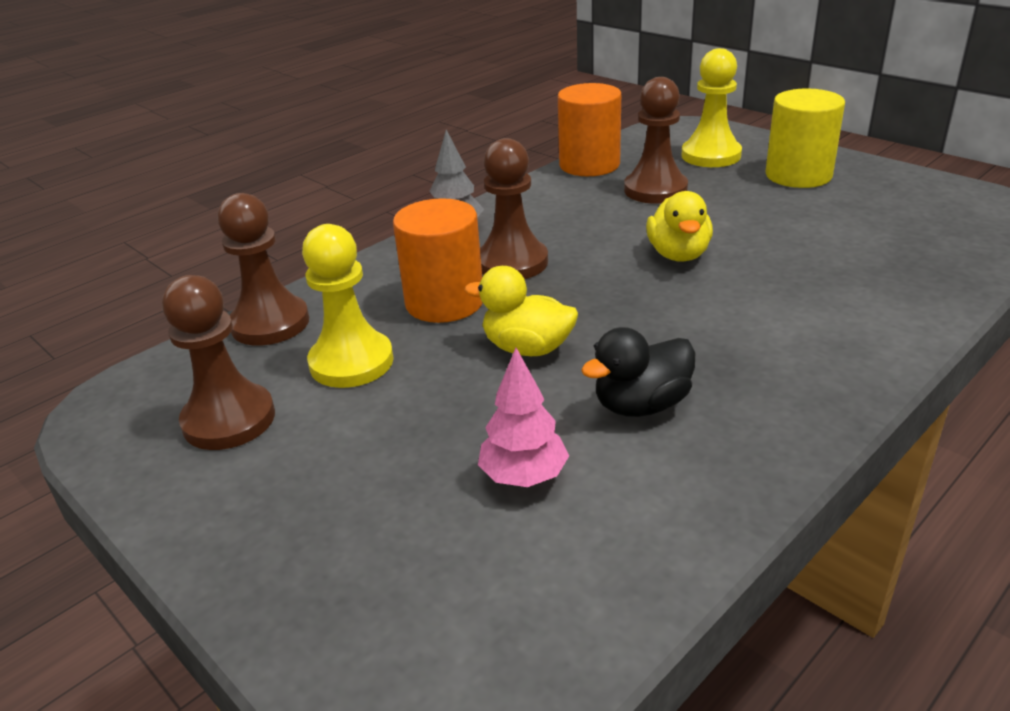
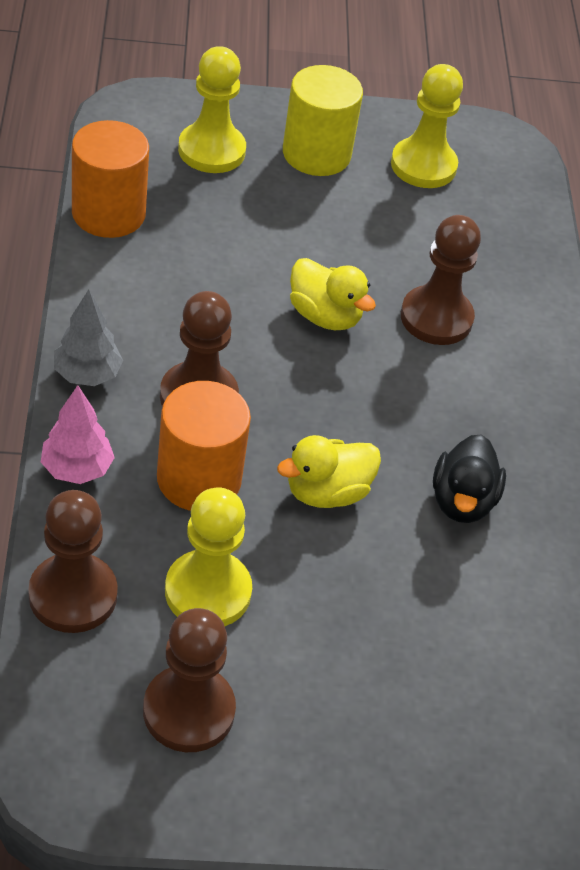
camera: 55 degrees left, 15 degrees up
(524, 476) = (458, 612): pink tree -> pink tree (77, 469)
(655, 190) = (215, 229): brown pawn -> brown pawn (436, 318)
(895, 203) = (423, 166): none -> yellow pawn

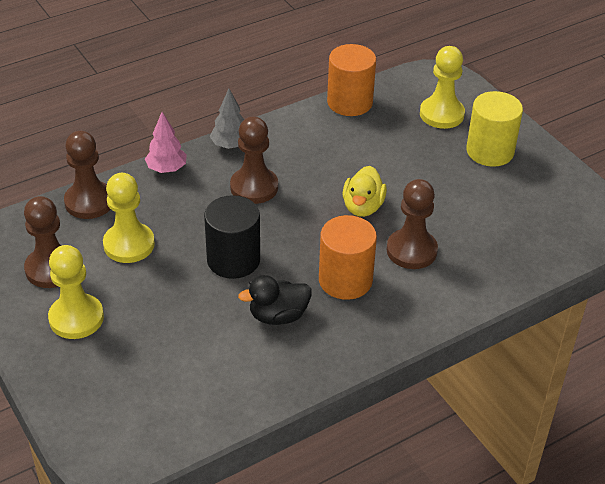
camera: 65 degrees right, 5 degrees down
(199, 479) = (199, 211): orange cylinder -> orange cylinder (345, 280)
(327, 492) = (233, 260): yellow duck -> black cylinder
(423, 166) = (536, 195): yellow pawn -> yellow pawn (76, 318)

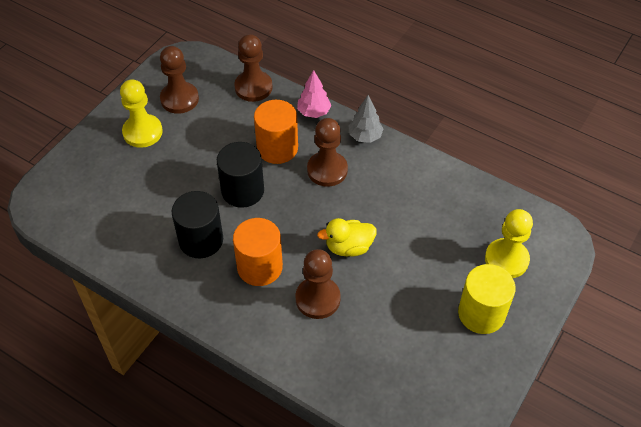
camera: 65 degrees right, 10 degrees up
(129, 244) = (224, 127): yellow pawn -> none
(278, 316) = (201, 240): black duck -> black cylinder
(349, 102) = (473, 189): orange cylinder -> orange cylinder (277, 148)

